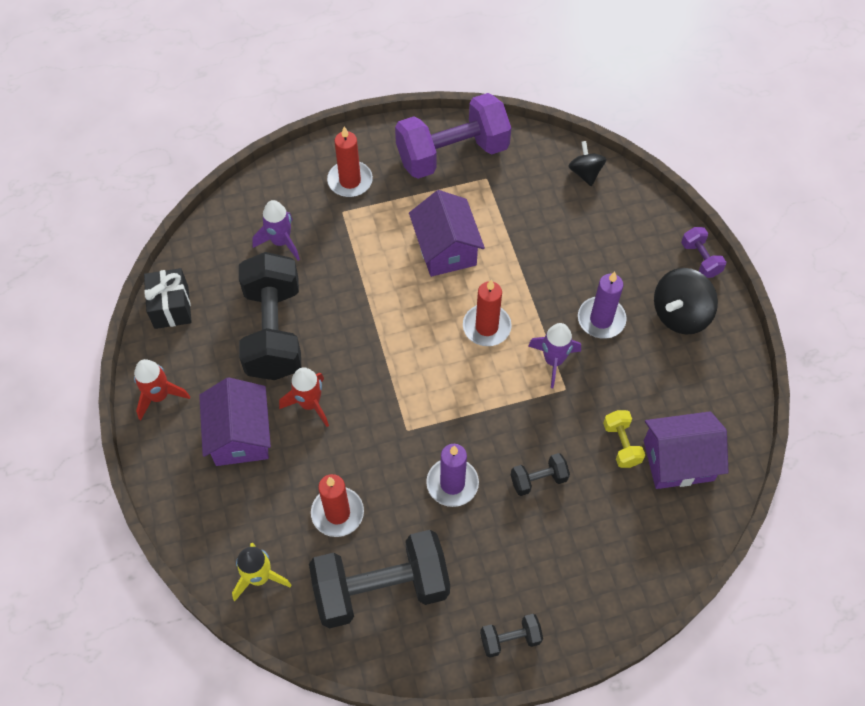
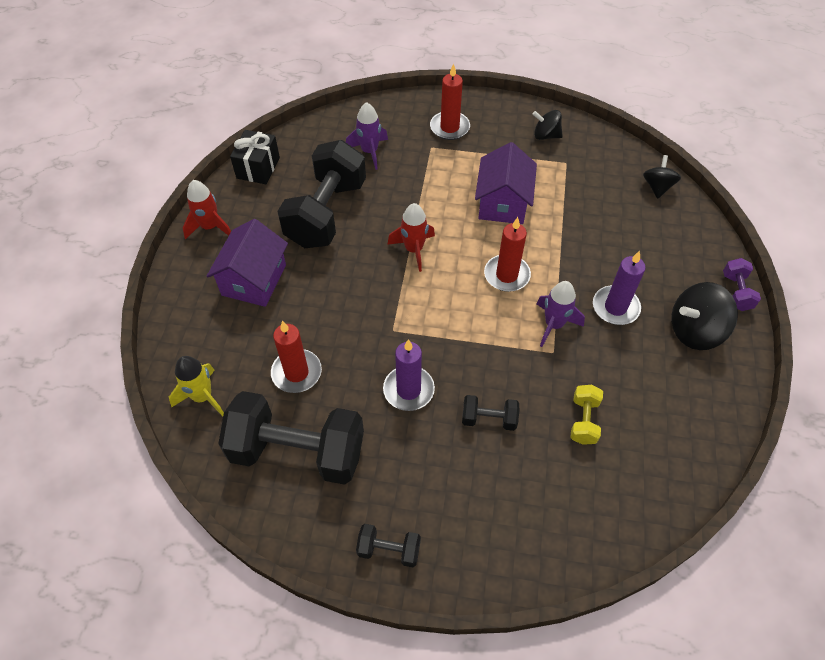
camera: 25 degrees right, 5 degrees down
(310, 404) = (323, 278): red rocket -> red rocket (414, 250)
(452, 154) = (546, 135): purple dumbbell -> black spinning top
(678, 460) = (633, 458): purple house -> none

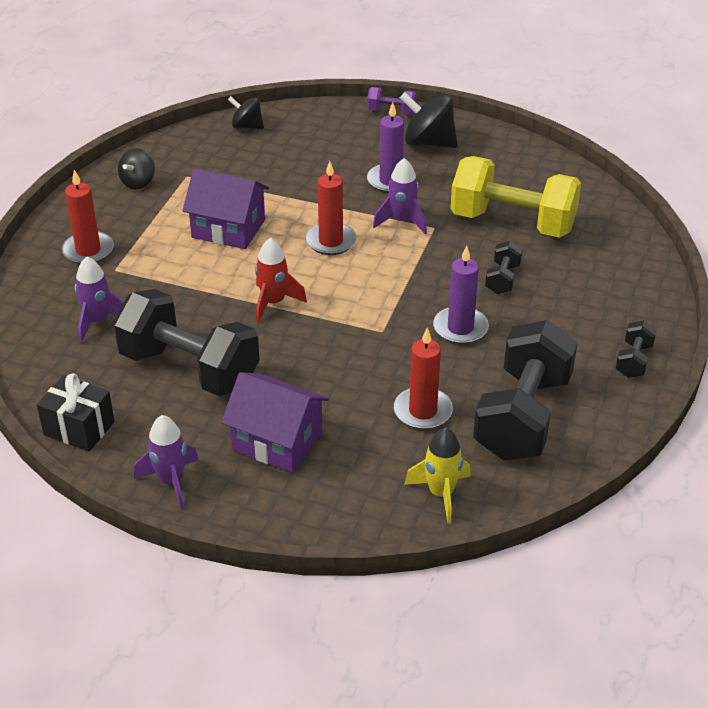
camera: 80 degrees left, 15 degrees down
(210, 227) = (171, 481): red rocket -> purple rocket
(583, 421) = (512, 222): yellow dumbbell -> yellow dumbbell, size x2.28
(695, 331) = (428, 143): black spinning top -> black spinning top turned 120 degrees clockwise

